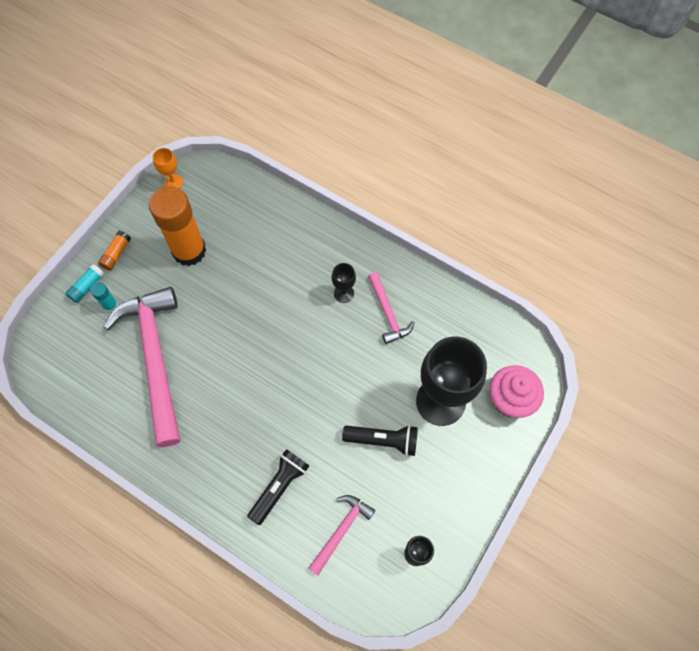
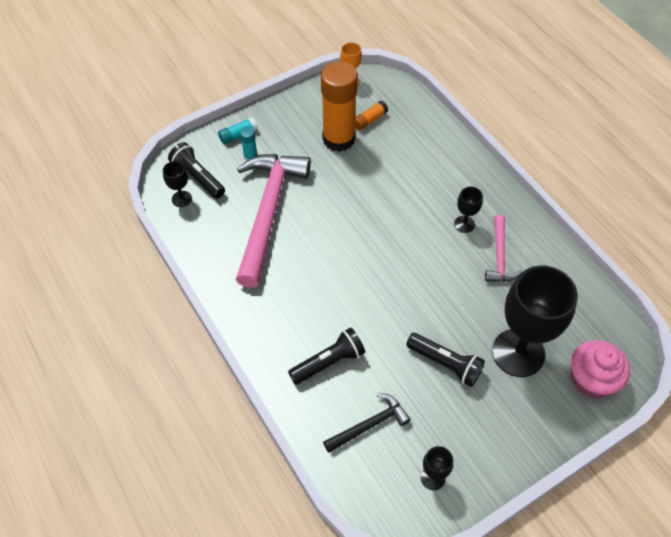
camera: 25 degrees right, 10 degrees down
(62, 380) = (181, 199): none -> black goblet
(67, 350) = (198, 177): none -> black flashlight
(116, 254) = (275, 119): orange glue stick -> orange glue stick (369, 120)
(341, 530) = (369, 425): pink hammer -> black hammer

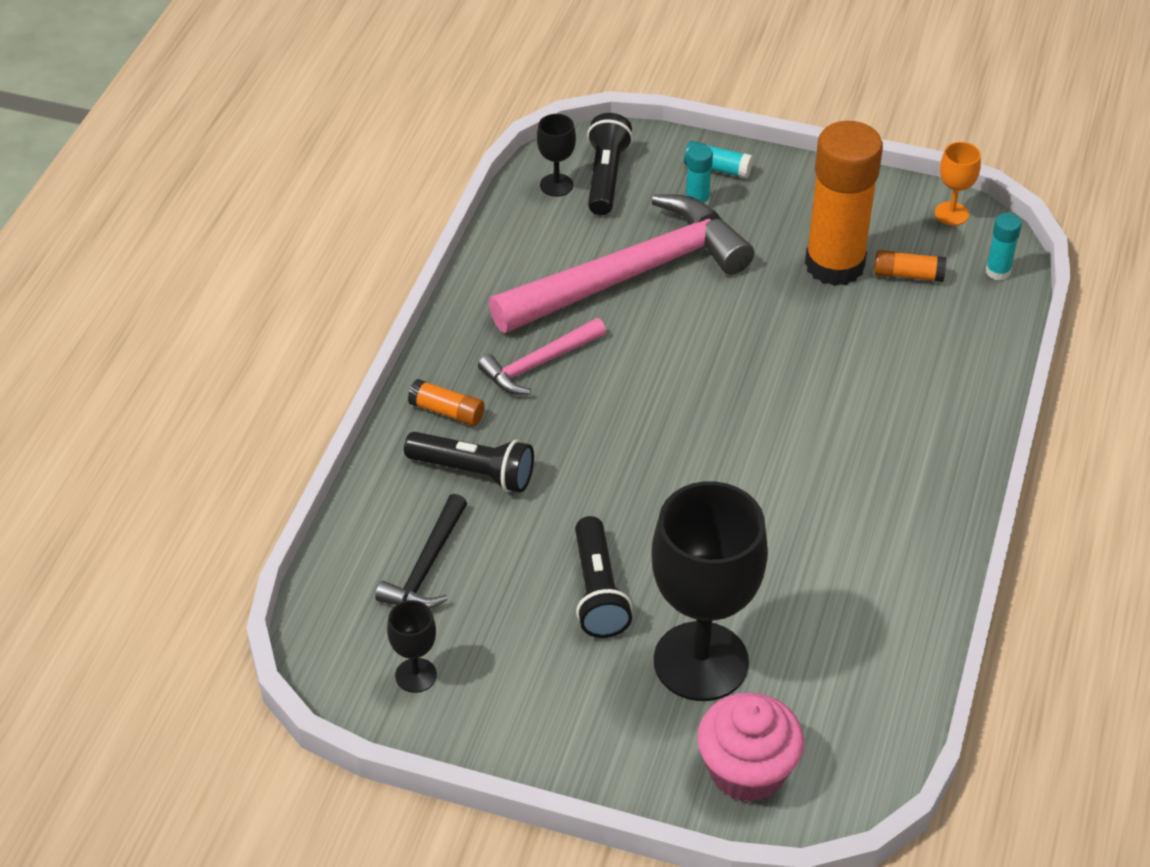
camera: 50 degrees right, 10 degrees down
(280, 346) = (447, 412): none -> orange glue stick
(369, 425) = (426, 566): black hammer -> black hammer turned 90 degrees clockwise
(397, 91) = (998, 271): none -> turquoise glue stick
(464, 224) = (851, 480): black goblet -> none
(499, 256) = (841, 551): pink hammer -> pink hammer (539, 364)

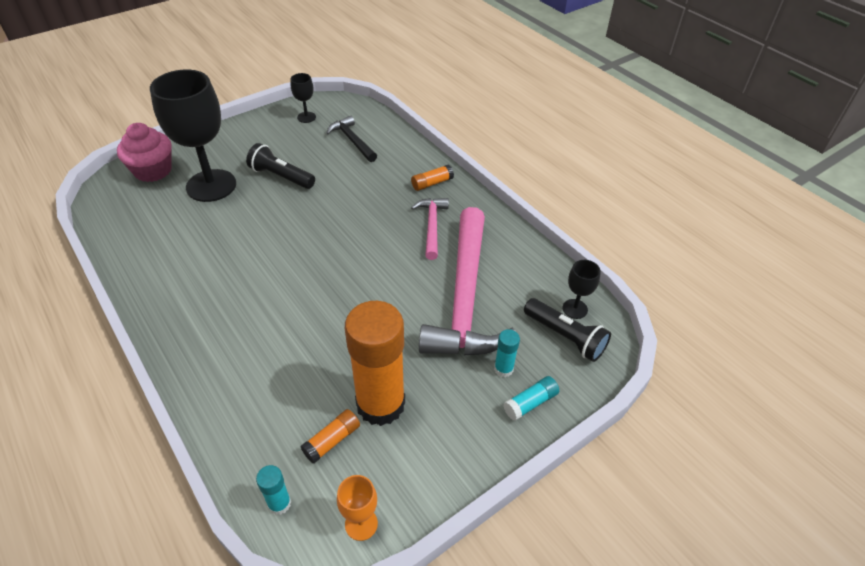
camera: 125 degrees right, 0 degrees up
(474, 472) = (386, 174): black flashlight -> none

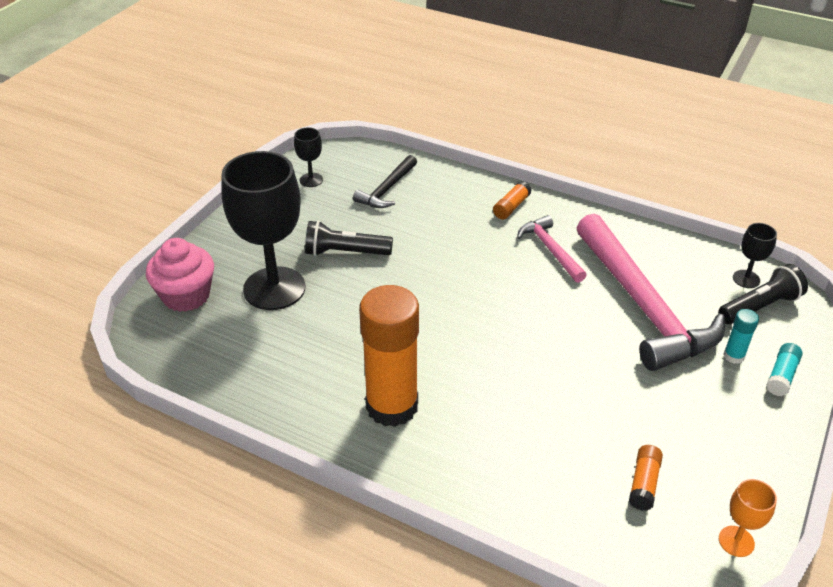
camera: 25 degrees left, 5 degrees down
(279, 503) = (649, 559): turquoise glue stick -> none
(352, 140) = (387, 189): black hammer -> black hammer turned 90 degrees counterclockwise
(380, 404) = (656, 432): orange glue stick -> orange glue stick (392, 406)
(565, 337) = (759, 307): black flashlight -> black flashlight turned 45 degrees counterclockwise

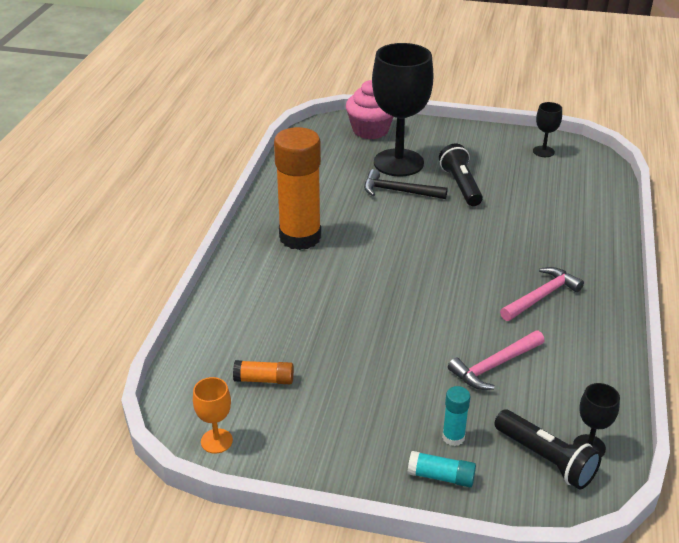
camera: 75 degrees right, 5 degrees down
(387, 189) = (561, 190): black hammer -> black hammer (398, 191)
(511, 207) = (591, 264): orange glue stick -> none
(643, 305) = (494, 366): pink hammer -> pink hammer, size x0.48

